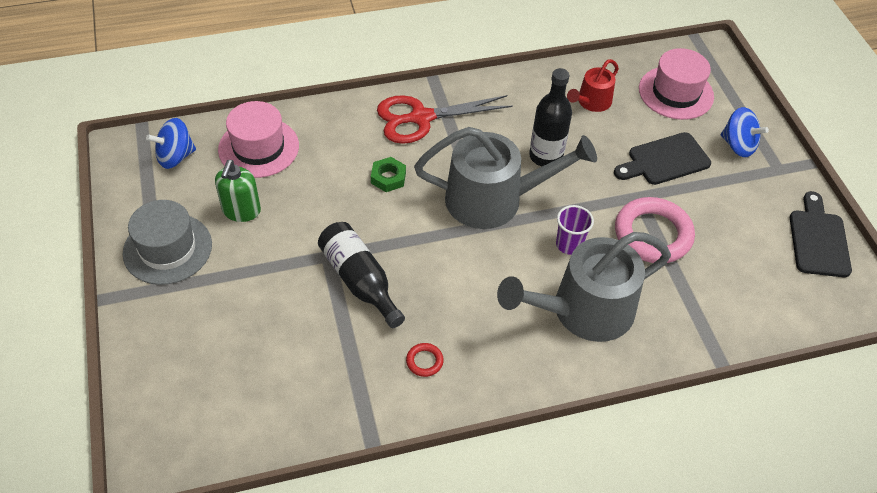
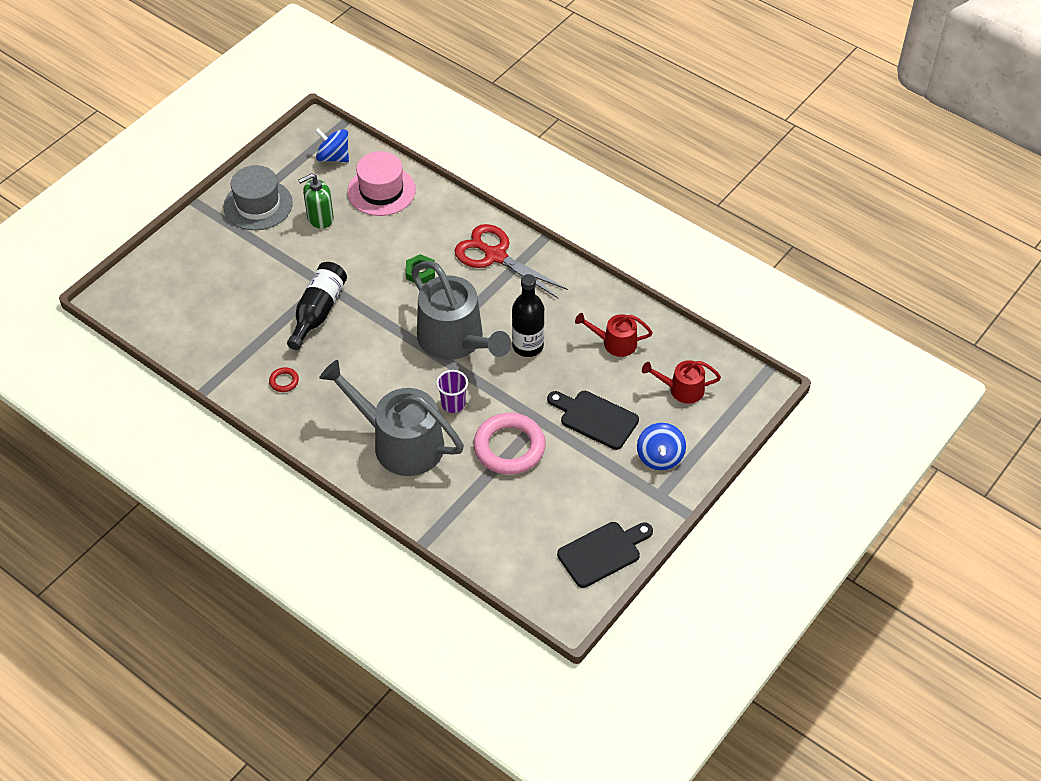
camera: 55 degrees right, 0 degrees up
(676, 93) = (682, 389): pink hat -> red watering can

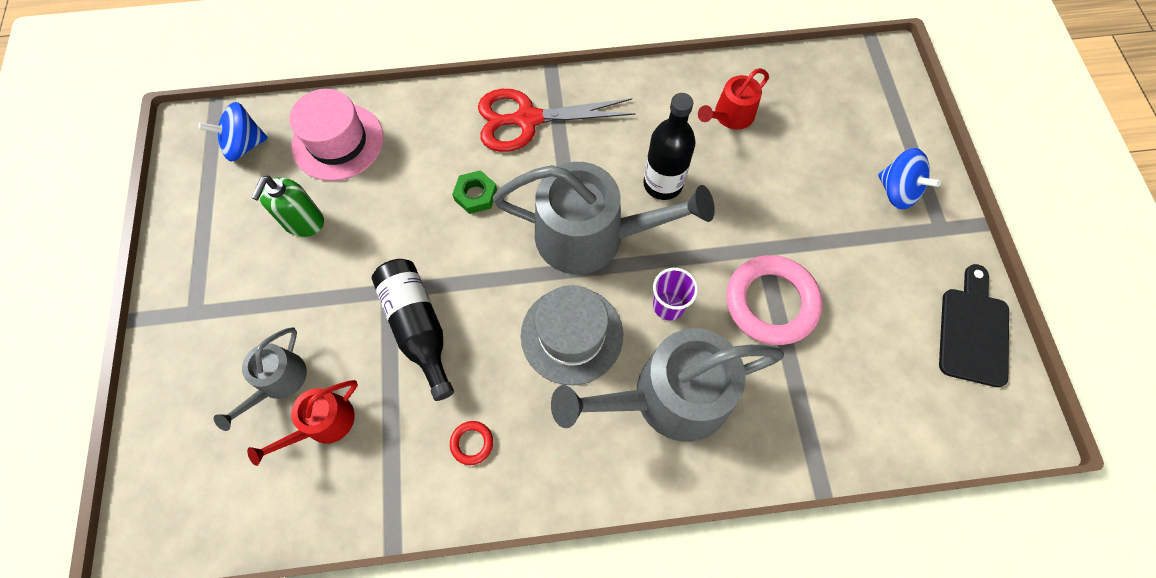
camera: 45 degrees left, 15 degrees up
(229, 282) = (278, 381): none -> grey watering can
(258, 205) = (214, 263): grey hat -> grey hat (572, 335)
(595, 418) = (804, 203): black cutting board -> none
(682, 389) = (834, 112): red watering can -> red watering can (323, 423)

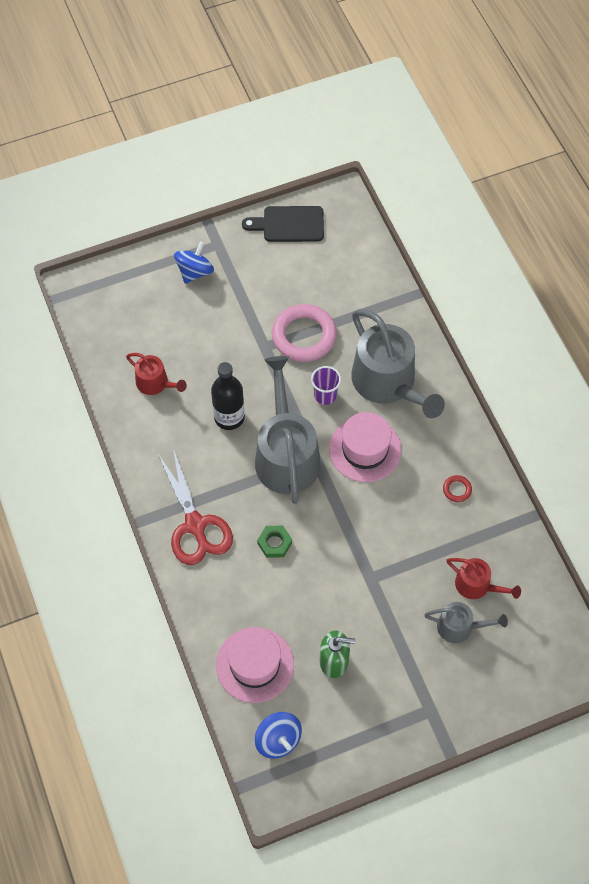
camera: 105 degrees left, 5 degrees down
(418, 328) = (391, 548): black bottle -> none
(572, 335) = (365, 449): grey hat -> pink hat

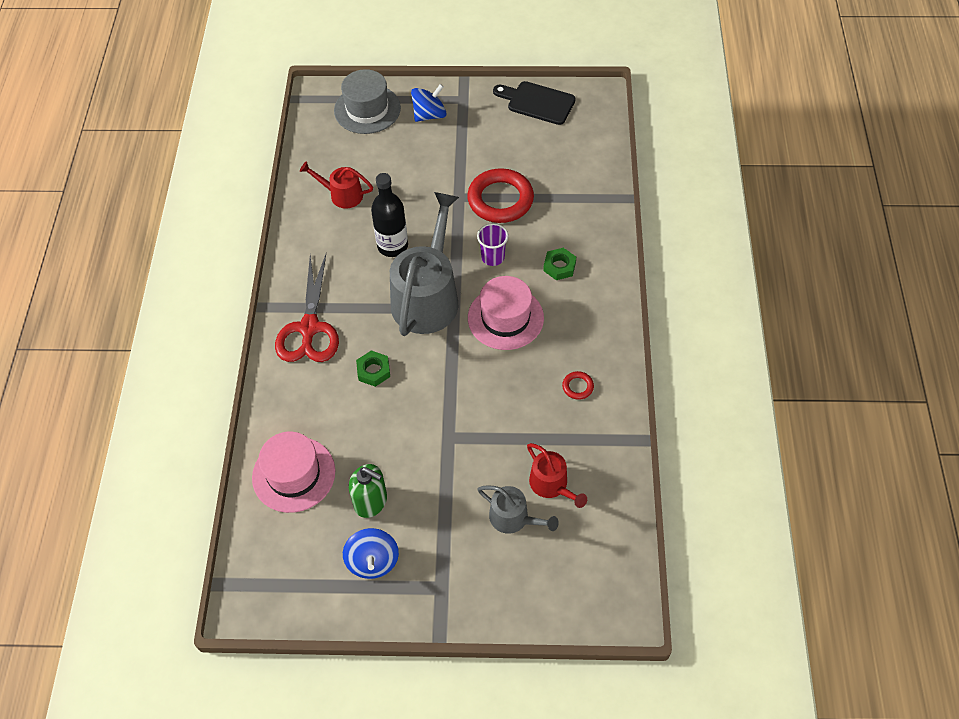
camera: 25 degrees right, 5 degrees down
(132, 286) = (367, 109): none -> grey hat
(155, 383) = (342, 195): red watering can -> red watering can turned 135 degrees clockwise
(278, 740) = (276, 554): blue spinning top -> blue spinning top (372, 561)
(304, 336) = (500, 199): pink ring -> red ring
(388, 383) = (559, 266): grey watering can -> green nut

